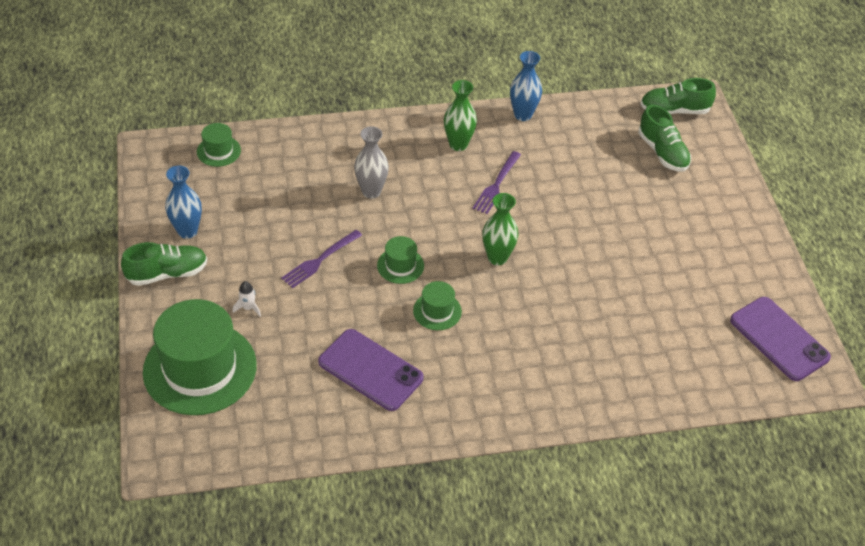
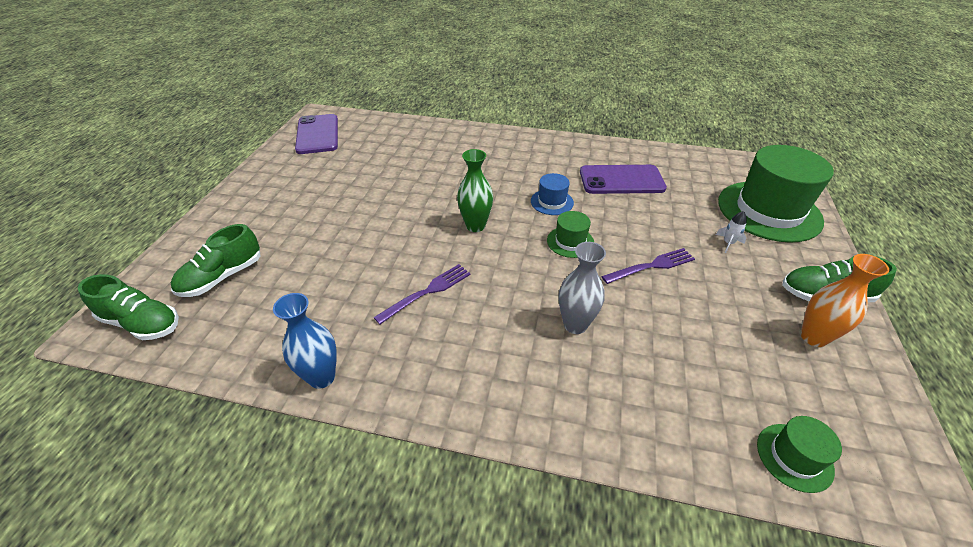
camera: 155 degrees left, 5 degrees down
(187, 231) = (813, 337): blue vase -> orange vase
(370, 370) = (621, 180): purple phone -> purple phone turned 60 degrees counterclockwise
(437, 311) = (552, 202): green hat -> blue hat
(458, 144) = (437, 357): green vase -> none
(662, 152) = (222, 277): green shoe -> green shoe turned 135 degrees counterclockwise

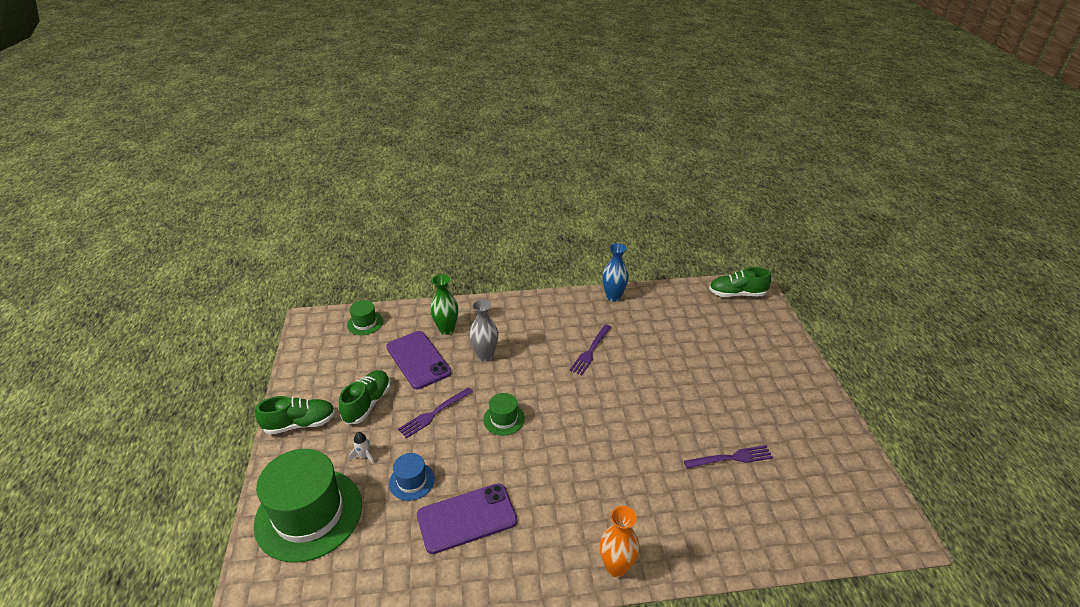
camera: 160 degrees right, 5 degrees down
(222, 277) = (730, 326): green shoe -> green shoe (367, 404)
(317, 134) = (853, 493): purple phone -> purple phone (418, 360)
(378, 168) = (731, 458): none -> purple fork
(475, 226) = (589, 413): green vase -> green vase (446, 329)
(552, 202) = (533, 461): blue hat -> blue hat (412, 481)
(813, 337) = (325, 387): orange vase -> orange vase (616, 567)

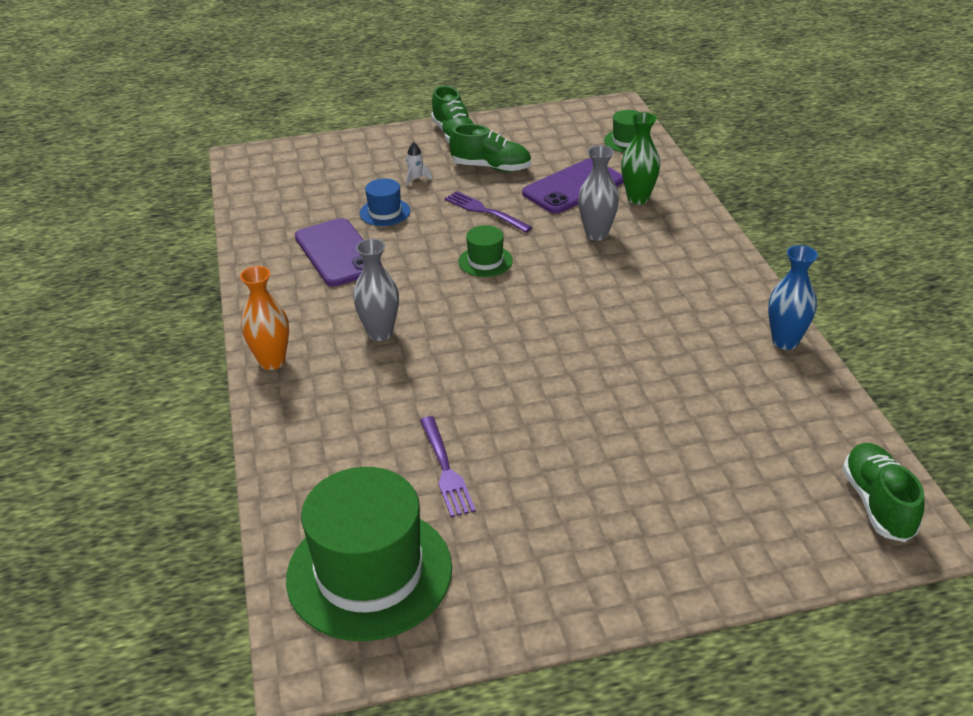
camera: 85 degrees right, 0 degrees up
(309, 514) = (342, 163): green hat -> green hat (369, 572)
(585, 490) = (380, 333): none -> grey vase
(591, 351) = (638, 324): purple fork -> none

